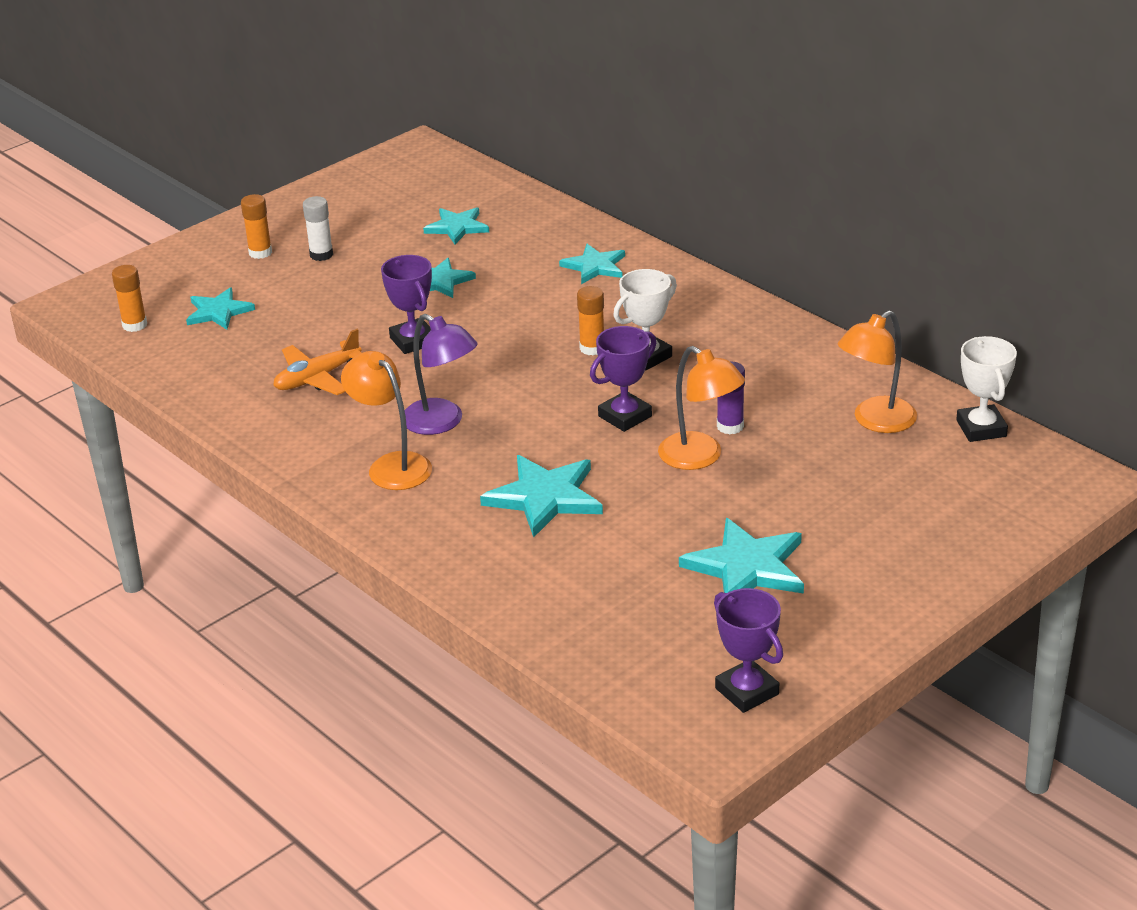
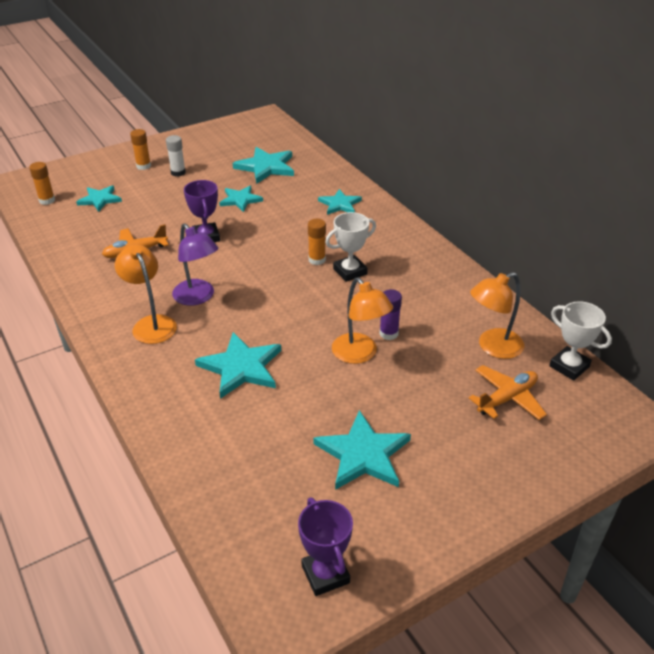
camera: 10 degrees right, 5 degrees up
(457, 227) = (266, 167): turquoise star -> turquoise star, size x1.54
(625, 416) = (319, 313): purple trophy -> none
(910, 477) = (507, 398): none -> orange plane
(981, 428) = (569, 366): white trophy -> white trophy turned 45 degrees counterclockwise

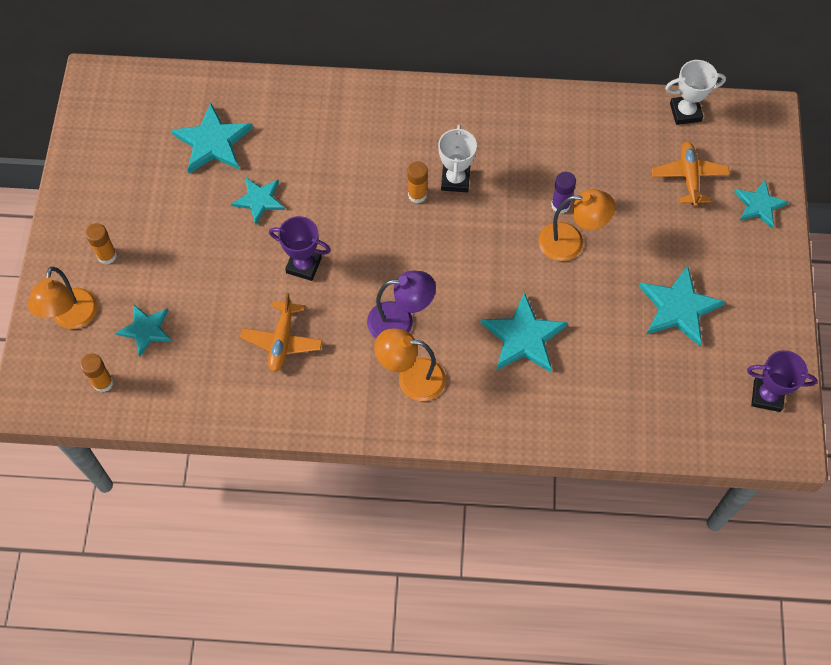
camera: 55 degrees left, 25 degrees up
(178, 172) = (152, 229): white glue stick -> none
(340, 204) = (340, 120): turquoise star -> turquoise star (759, 205)
(493, 347) = (629, 145): orange lamp -> orange lamp (72, 318)

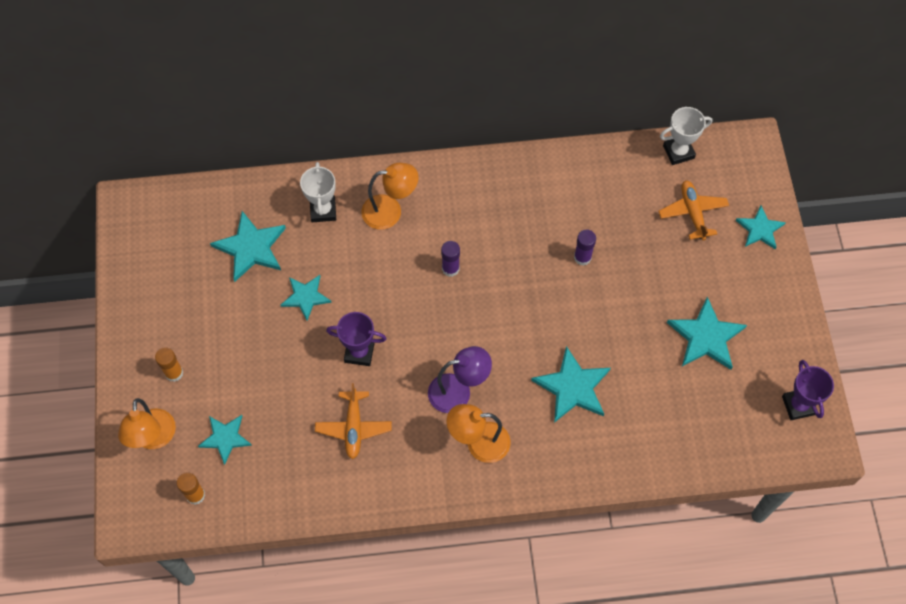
camera: 10 degrees left, 0 degrees up
(417, 195) = (450, 268): orange glue stick -> purple glue stick
(455, 180) = (482, 249): white trophy -> white trophy (323, 210)
(571, 242) = (598, 291): orange lamp -> orange lamp (390, 211)
(767, 396) = (798, 405): purple trophy -> purple trophy turned 75 degrees clockwise

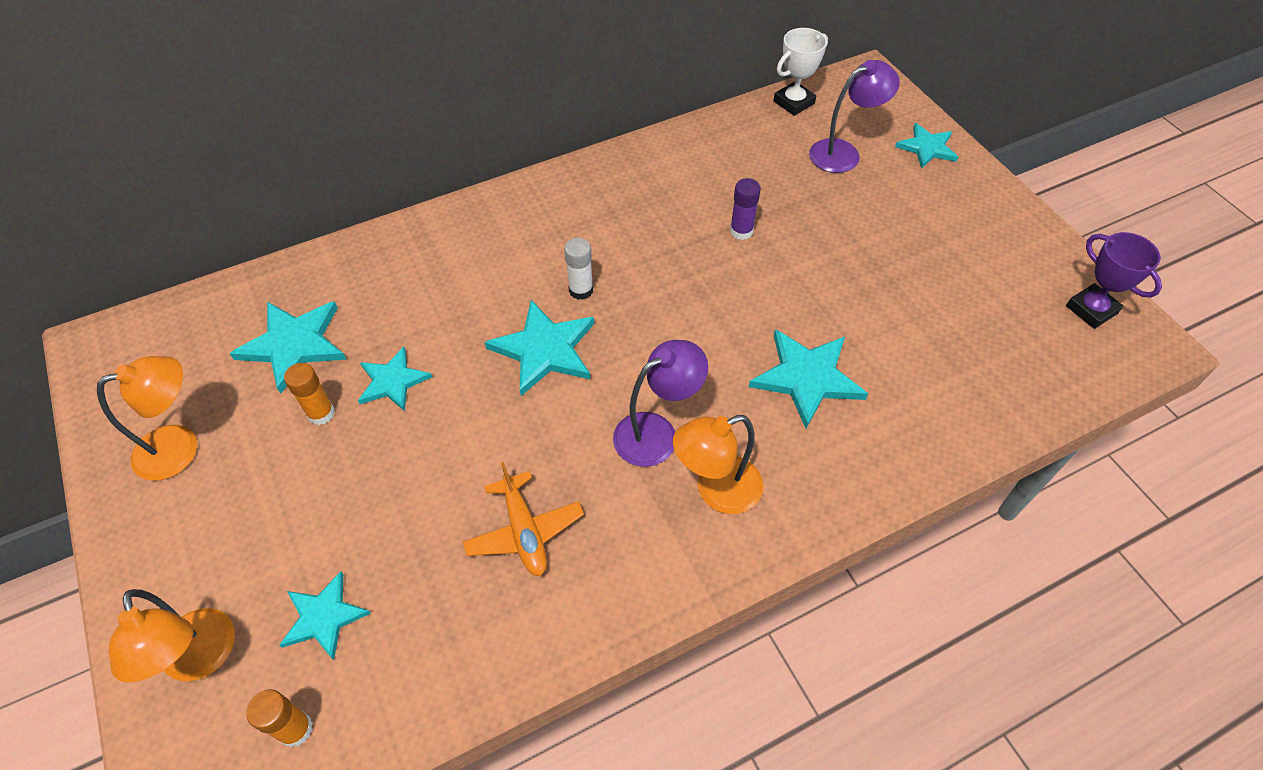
camera: 20 degrees left, 10 degrees down
(174, 373) = (214, 547): orange glue stick -> orange glue stick (321, 413)
(323, 210) = (384, 274): white trophy -> none
(359, 352) = (495, 427): purple trophy -> none
(390, 211) = (475, 250): orange lamp -> orange lamp (180, 447)
(450, 268) = (581, 290): purple glue stick -> white glue stick
(692, 213) = (843, 153): orange plane -> purple lamp
(706, 336) = (936, 270): turquoise star -> turquoise star (544, 349)

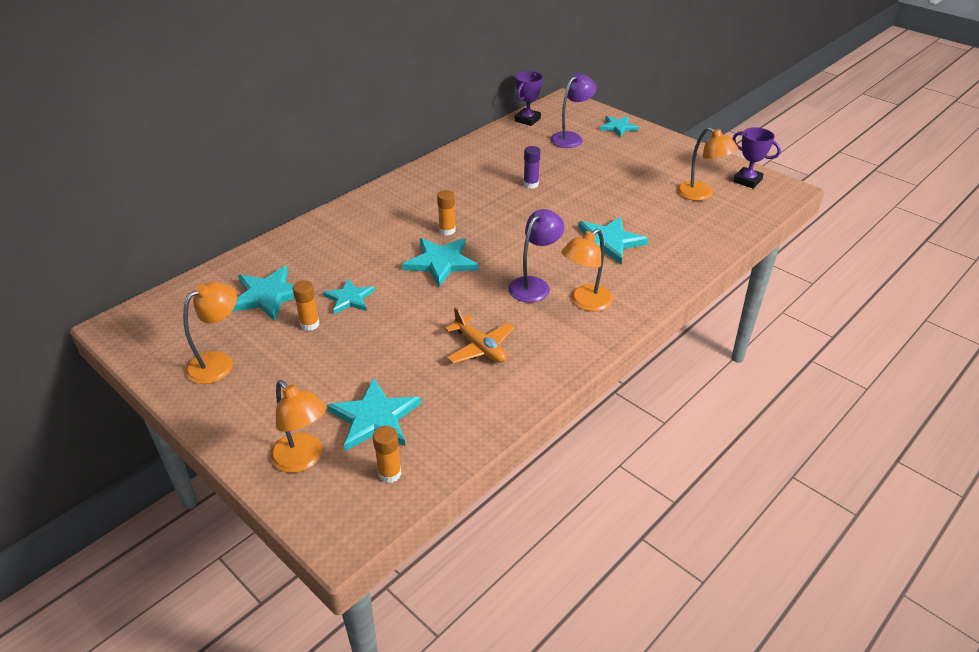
camera: 20 degrees left, 15 degrees down
(324, 617) = (375, 418): turquoise star -> turquoise star, size x1.54
(581, 290) = (447, 230): white glue stick -> orange glue stick
(793, 102) = (527, 120): white trophy -> purple trophy
(999, 319) = (701, 195): none -> orange lamp

